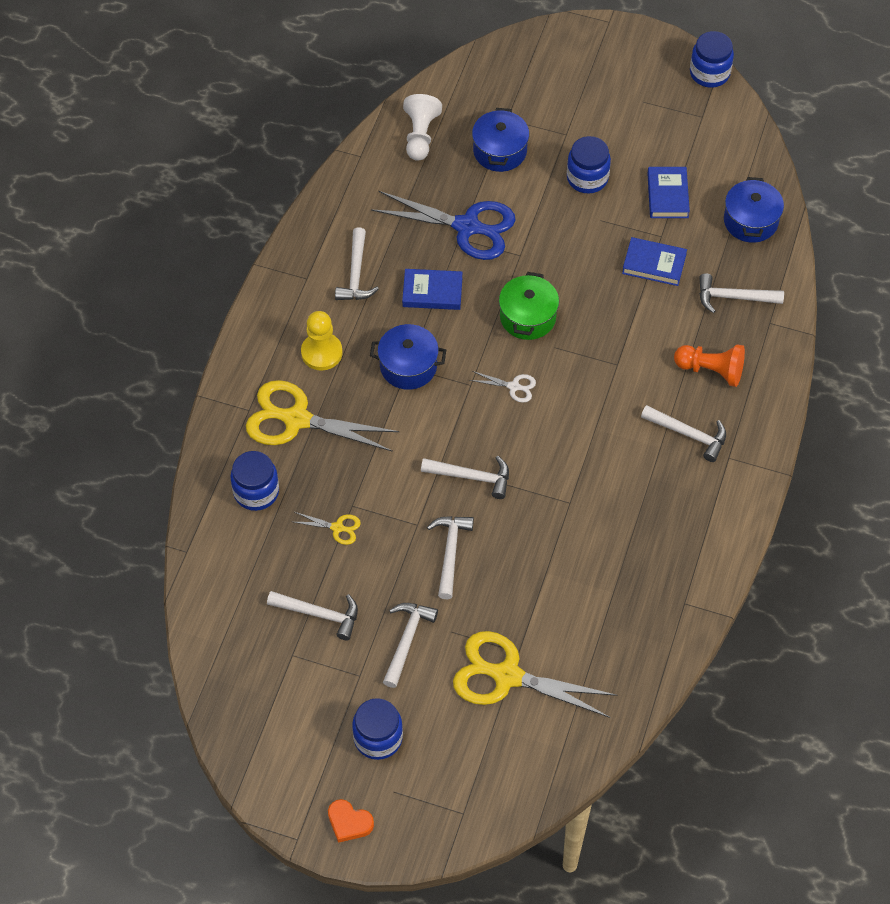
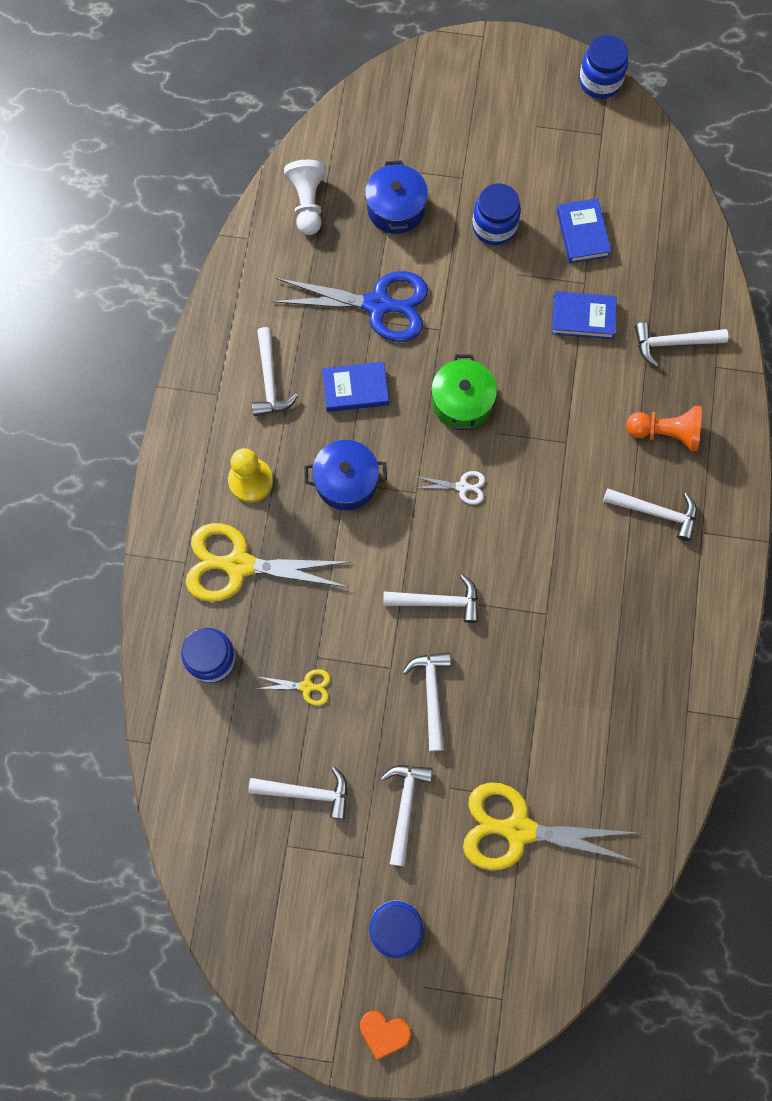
camera: 10 degrees left, 15 degrees up
(750, 221) = (674, 250): blue pot -> none

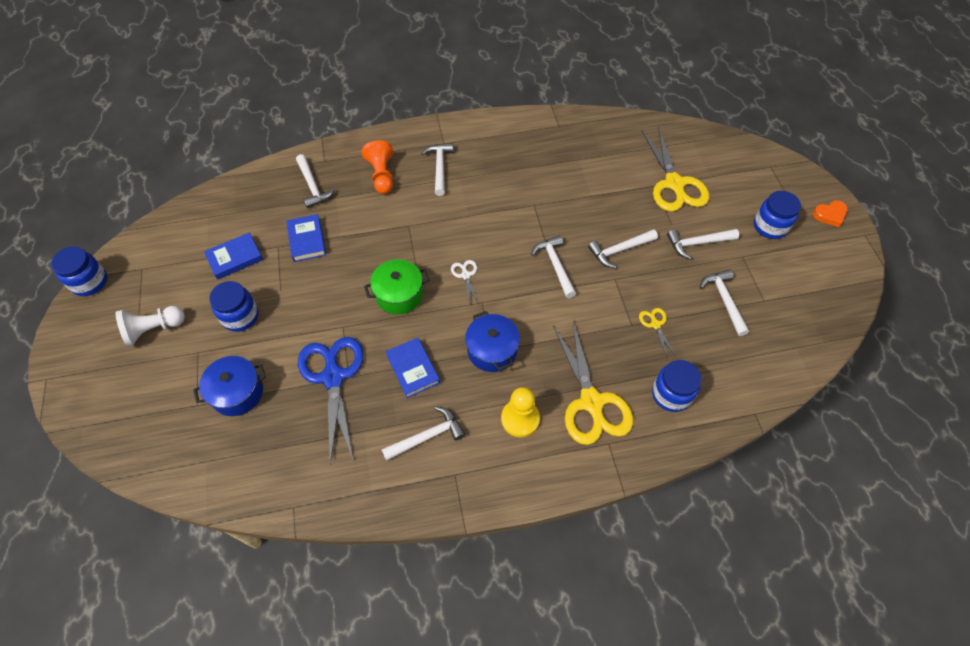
camera: 110 degrees left, 15 degrees down
(308, 203) = (245, 467): white pawn -> white pawn (153, 329)
(384, 1032) = (830, 215): orange heart -> orange heart turned 75 degrees clockwise

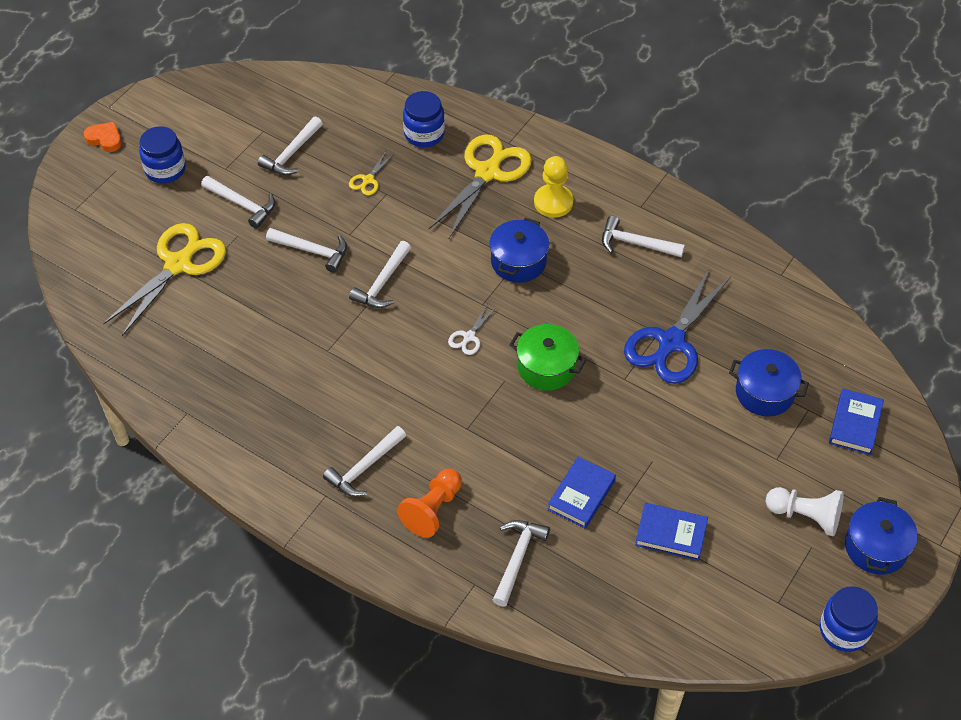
camera: 135 degrees left, 5 degrees down
(92, 344) = (876, 547): none -> blue pot
(240, 316) = (711, 463): blue jar -> none
(413, 369) = (598, 297): blue book -> blue book (855, 424)

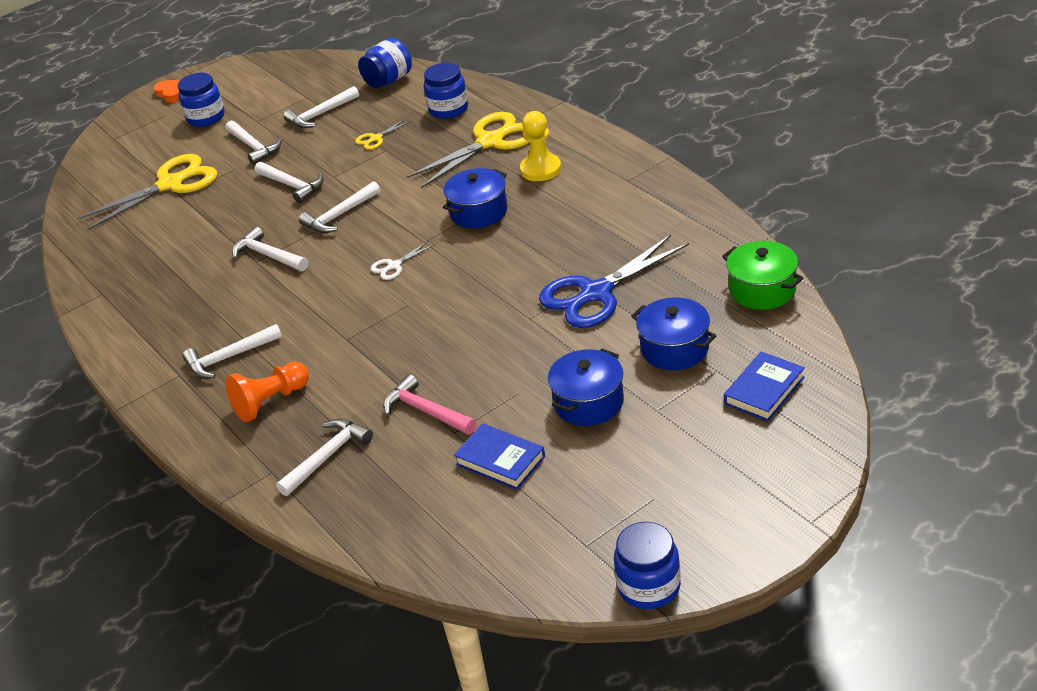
camera: 25 degrees right, 15 degrees down
(341, 100) = (389, 80): none -> blue jar
(546, 367) = (455, 299): green pot -> green pot (762, 290)
(581, 495) = (426, 411): blue book -> pink hammer
(636, 243) = (605, 209): white hammer -> white hammer (268, 255)
(805, 516) = (661, 468): white pawn -> none
(876, 547) = (730, 511): blue pot -> blue pot (588, 402)

